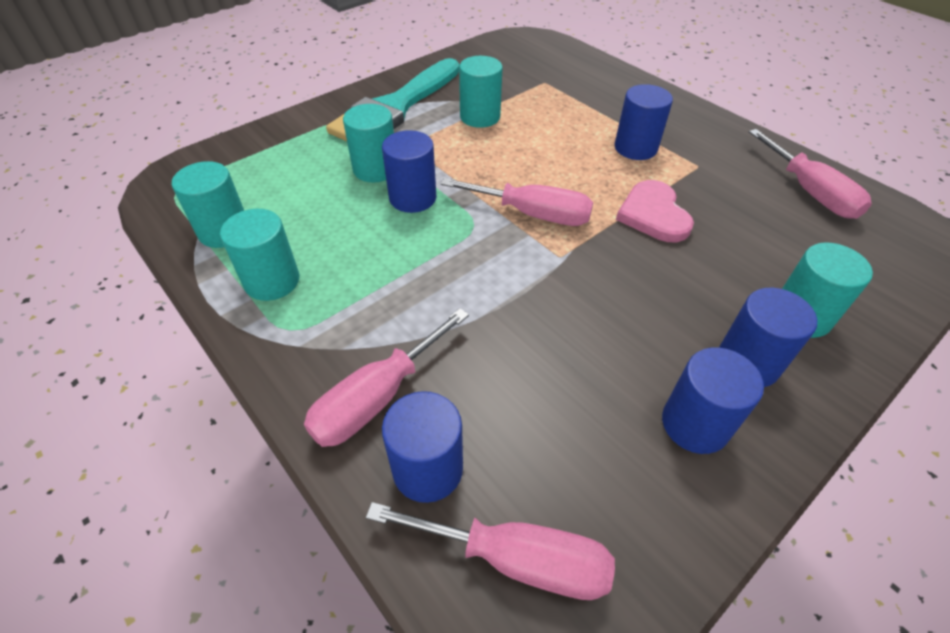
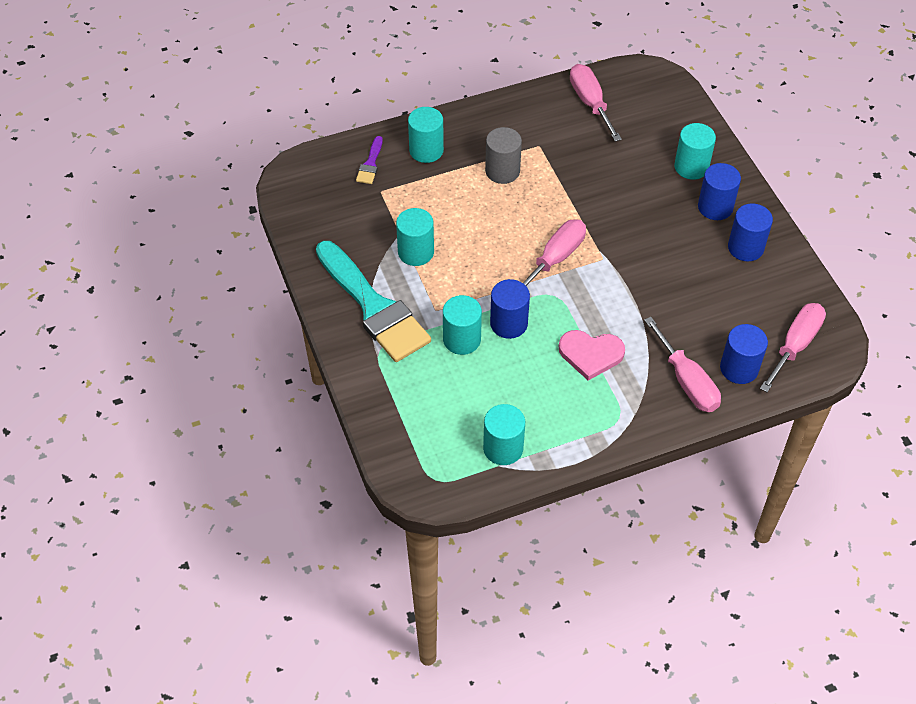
camera: 70 degrees left, 5 degrees up
(272, 281) = (570, 423): turquoise cylinder -> turquoise cylinder (426, 150)
(574, 70) = (370, 164): none -> purple brush
(635, 148) = (502, 171): blue cylinder -> grey cylinder
(653, 214) = (581, 194): pink heart -> pink heart (590, 354)
(810, 192) = (590, 103): pink screwdriver -> pink screwdriver turned 105 degrees counterclockwise

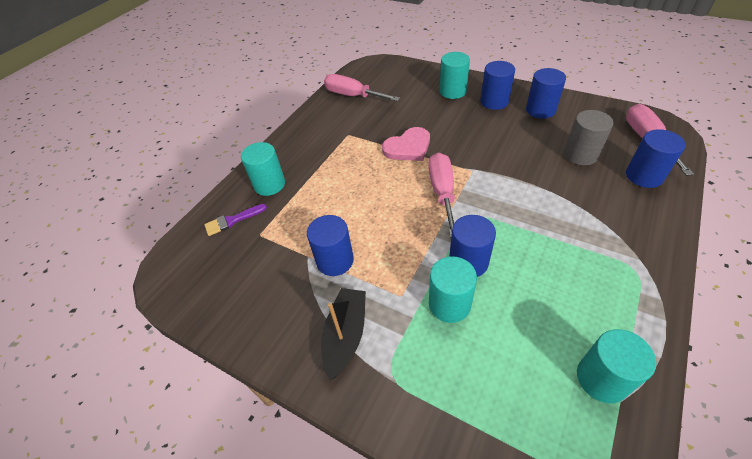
camera: 35 degrees left, 5 degrees down
(370, 164) = (232, 221): purple brush -> purple brush turned 90 degrees clockwise
(374, 307) = (345, 335): turquoise brush -> black boat
(416, 252) = (335, 260): turquoise cylinder -> blue cylinder
(502, 171) = (340, 163): grey cylinder -> grey cylinder (580, 155)
(590, 354) = (551, 239): pink heart -> pink heart (408, 147)
(687, 381) = (632, 208): pink screwdriver -> none

